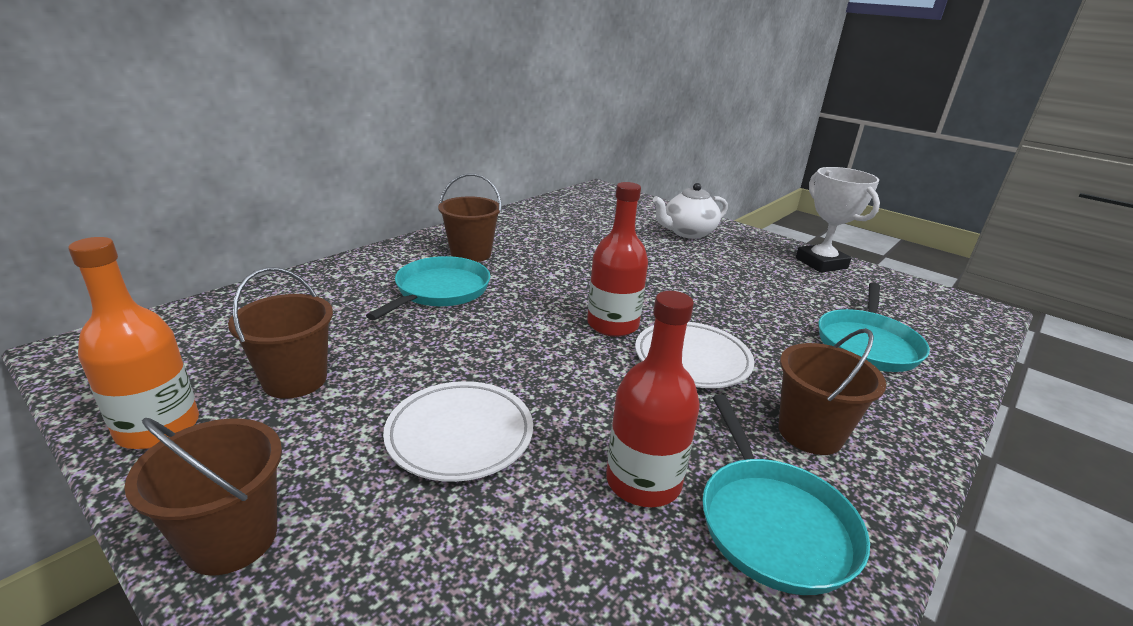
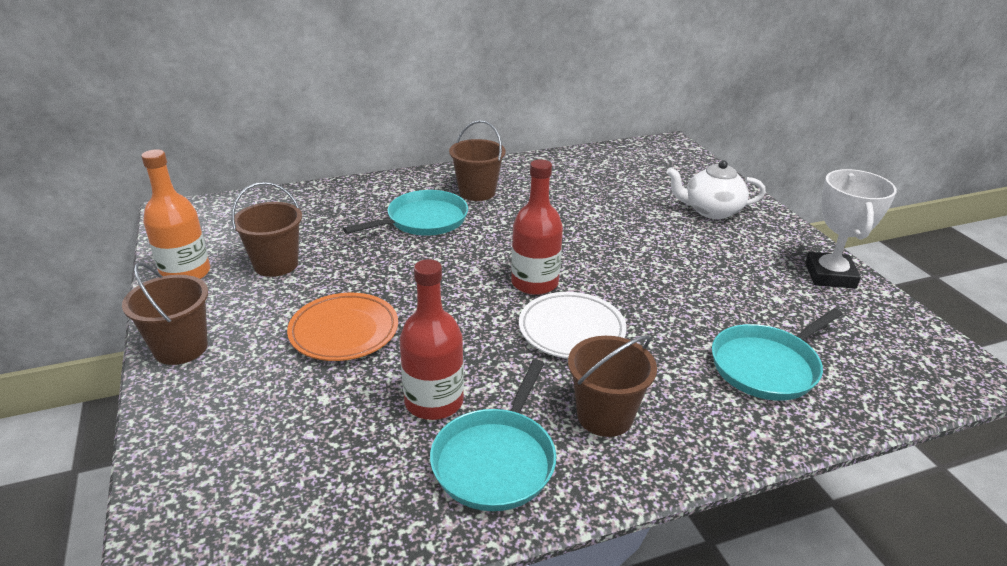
camera: 30 degrees right, 5 degrees up
(460, 435) = (344, 331): white plate -> orange plate

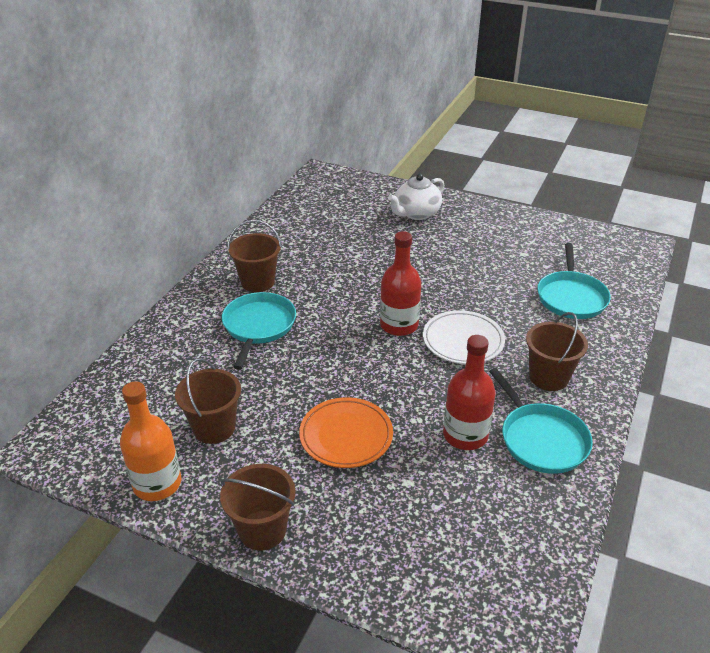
camera: 45 degrees left, 5 degrees up
(830, 275) = (526, 224): white trophy -> none

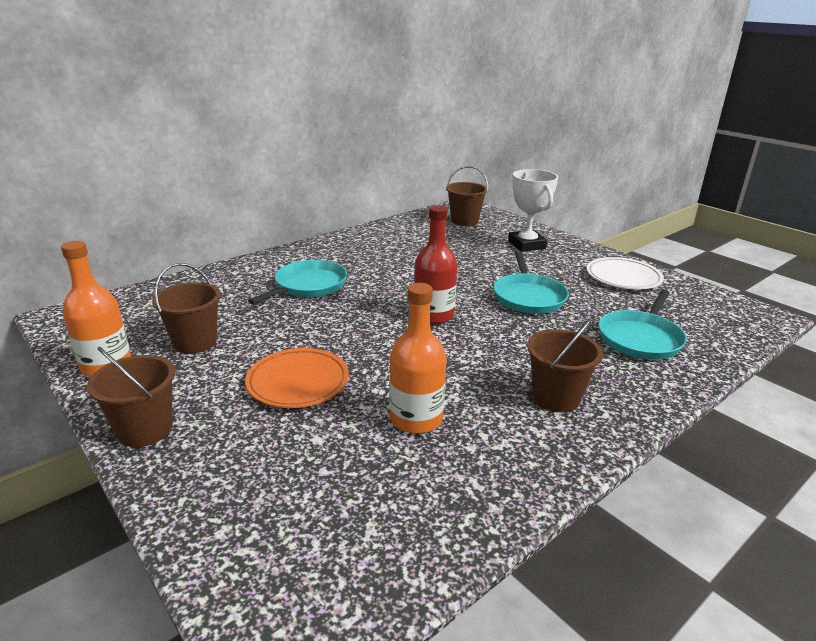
camera: 25 degrees right, 10 degrees down
(258, 282) = (339, 258): brown bucket -> brown bucket (464, 221)
(416, 213) = (526, 245): white teapot -> white trophy
(463, 341) = (486, 343): white plate -> white plate (623, 277)
(465, 435) = (416, 419): red bottle -> orange bottle
(541, 439) = (498, 449): turquoise pan -> turquoise pan (528, 296)

